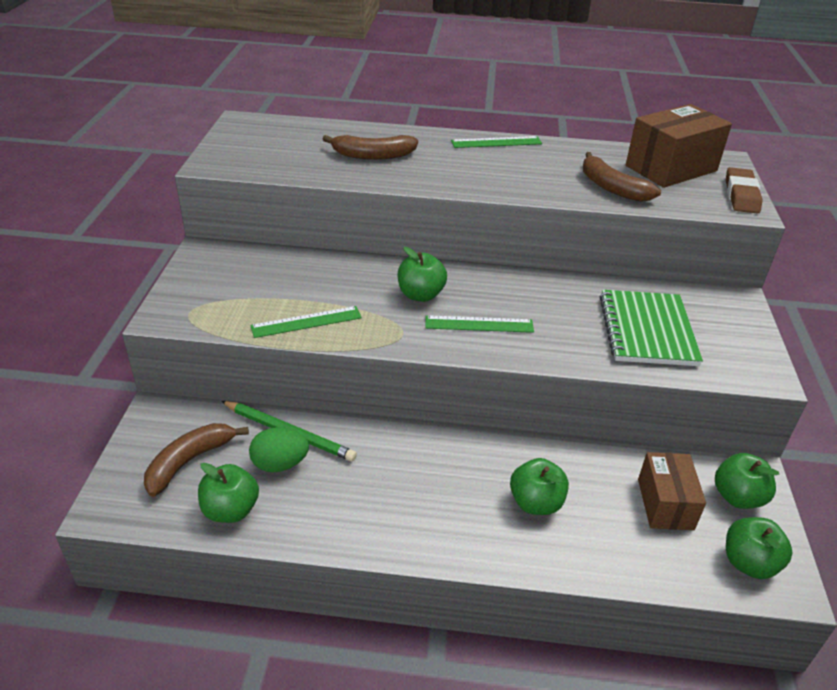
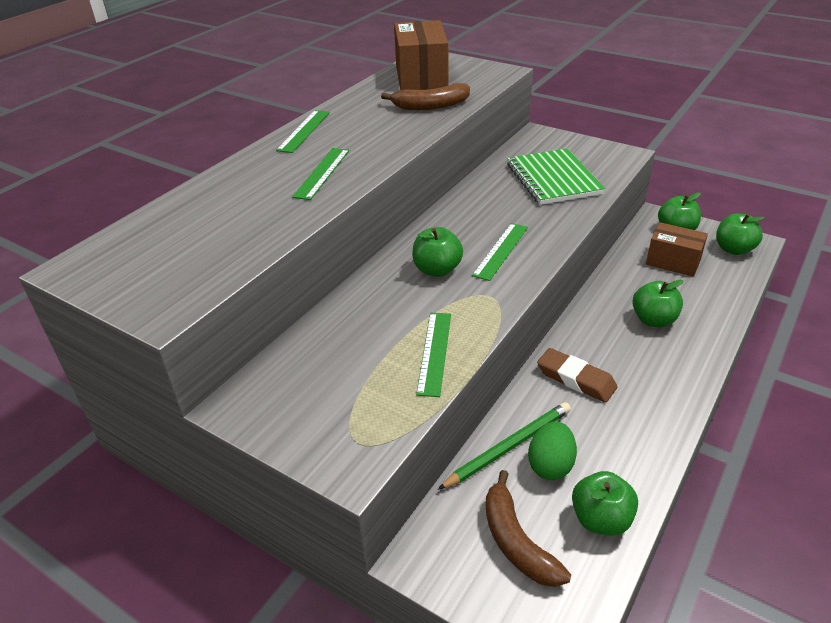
camera: 60 degrees left, 0 degrees up
(373, 155) = (261, 199): brown banana -> none
(433, 168) = (322, 173): none -> green ruler
(647, 330) = (553, 179): green notebook -> green notebook turned 45 degrees clockwise
(741, 195) = (481, 67): brown eraser -> brown eraser (576, 379)

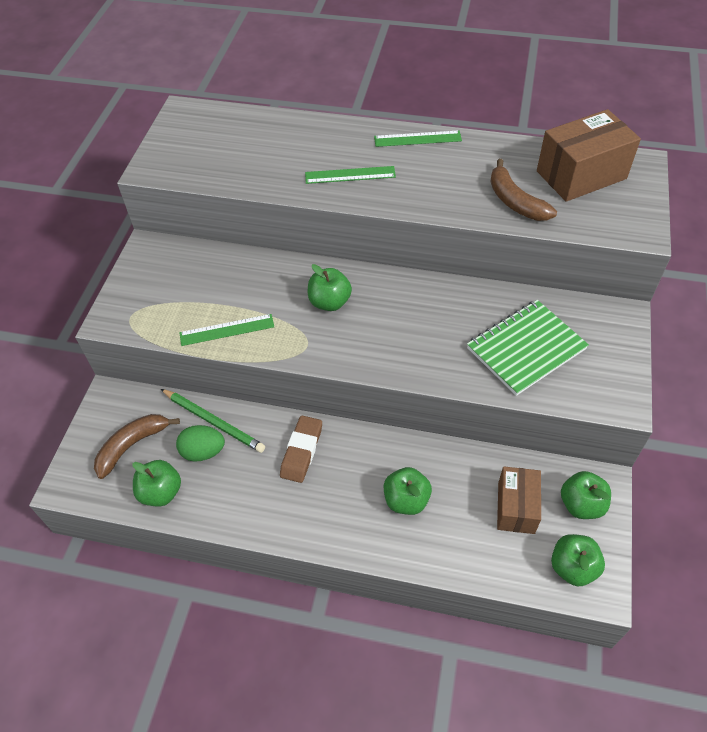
camera: 70 degrees right, 15 degrees up
(500, 251) = (375, 337): green ruler -> none

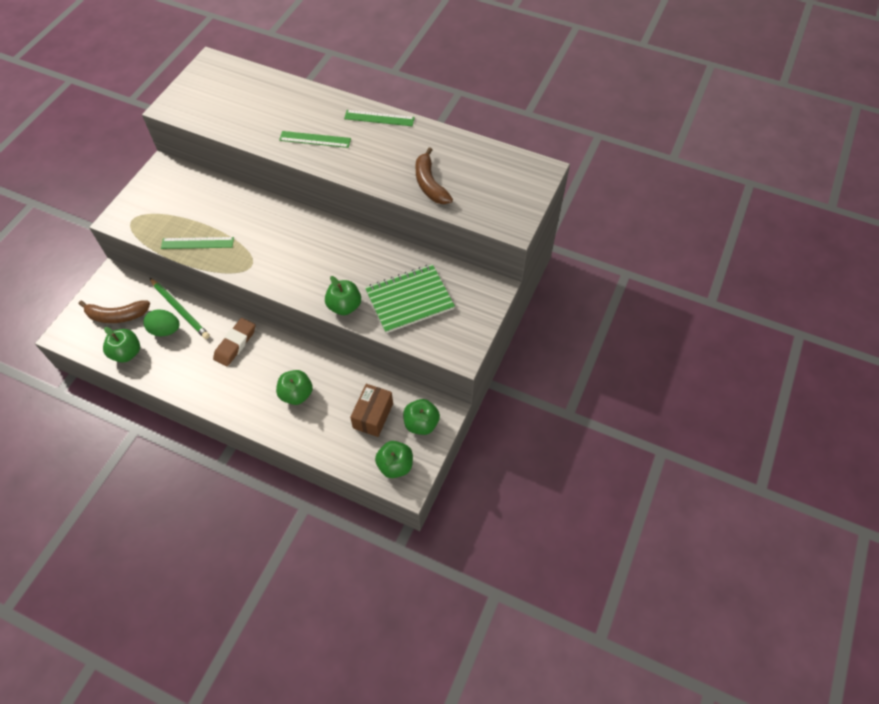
camera: 10 degrees right, 5 degrees up
(132, 445) = (117, 315): brown banana -> brown banana turned 150 degrees counterclockwise
(330, 302) = (280, 236): green apple -> green apple (344, 306)
(581, 175) = (491, 172): brown box -> none

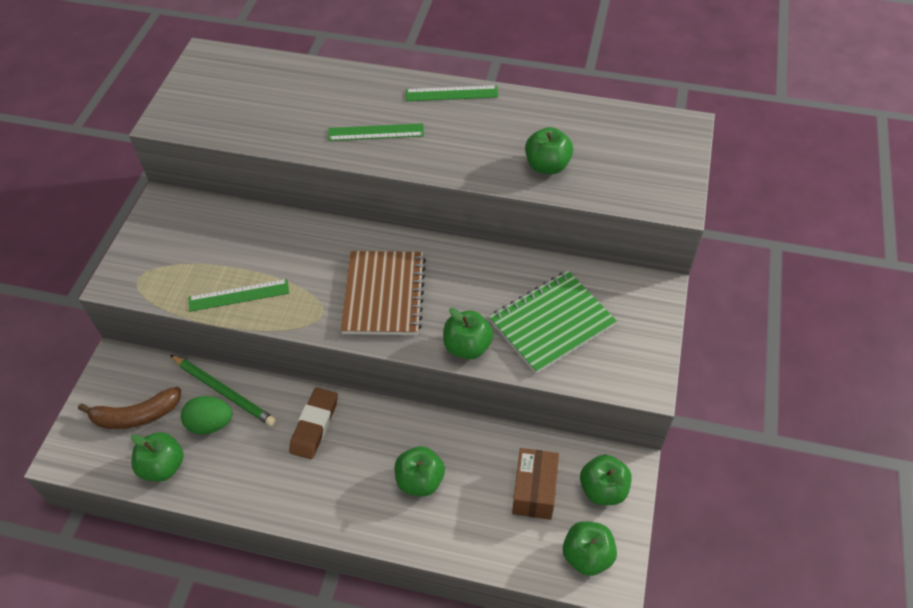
camera: 10 degrees left, 5 degrees down
(298, 259) = (384, 295): none -> brown notebook
(430, 184) = (547, 166): brown banana -> green apple

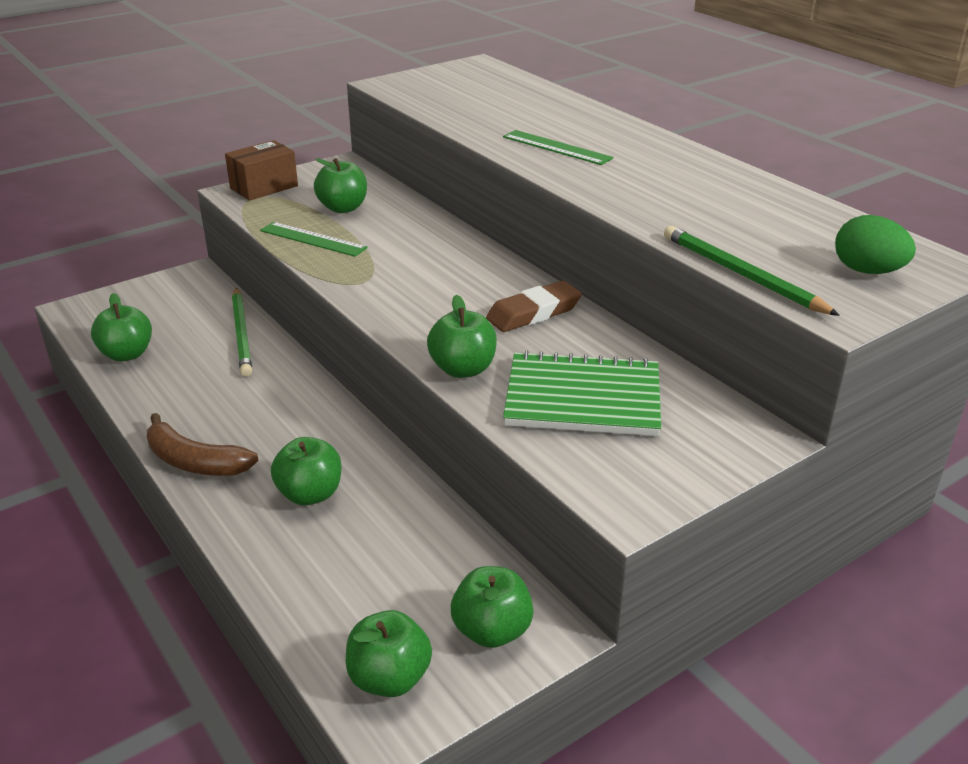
camera: 40 degrees right, 20 degrees down
(136, 415) = (158, 313): brown banana -> brown banana (195, 461)
(210, 424) = (201, 348): green egg -> green egg (867, 271)
(314, 425) = (278, 397): brown eraser -> brown eraser (533, 313)
(384, 295) = (437, 296): brown notebook -> none
(451, 93) = (675, 151): green ruler -> none
(534, 491) = (411, 579): brown box -> brown box (264, 187)
(547, 166) = (708, 229): green apple -> green apple (343, 208)
(602, 199) = (741, 275): none -> green pencil

